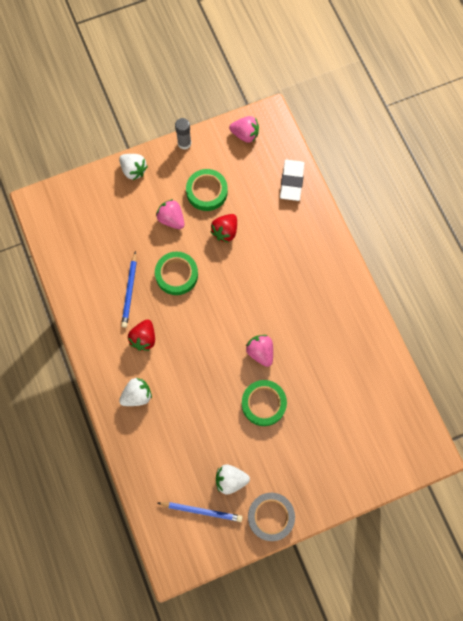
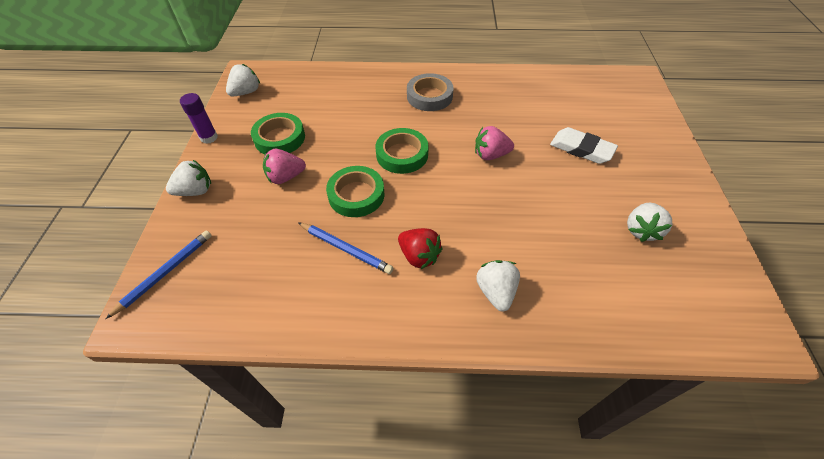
camera: 65 degrees left, 20 degrees down
(184, 143) = (209, 137): grey glue stick -> purple glue stick
(201, 511) = (680, 273): blue pencil -> blue pencil (165, 272)
(225, 231) = (336, 138): red strawberry -> none
(245, 134) = (246, 92): pink strawberry -> white strawberry
(263, 403) = (552, 171): green tape -> green tape (402, 154)
(271, 516) = (694, 208): grey tape -> grey tape (429, 96)
(291, 181) = (322, 78): white eraser -> white eraser (581, 149)

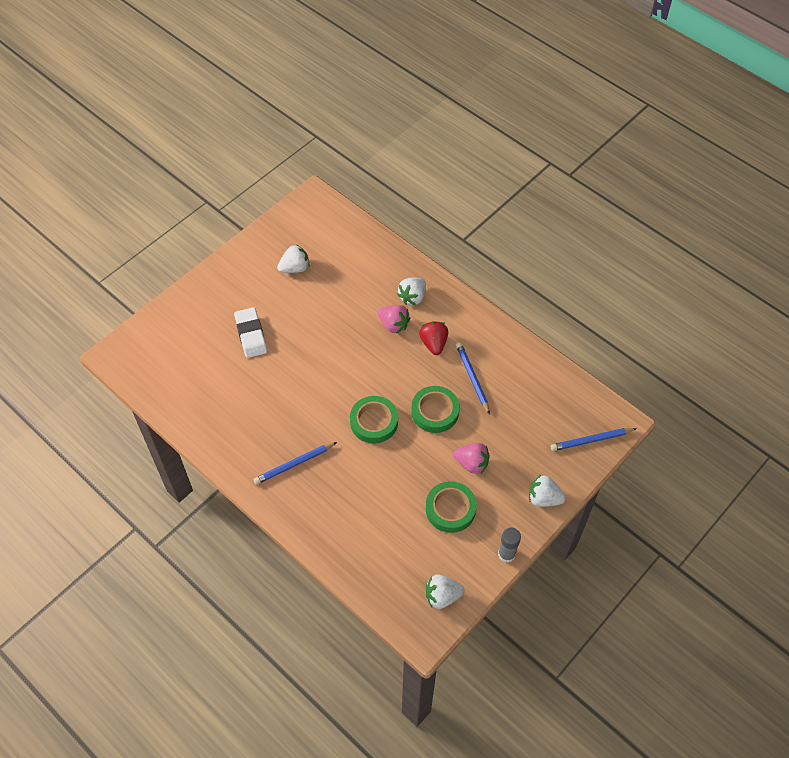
camera: 140 degrees left, 5 degrees up
(209, 137) = (506, 554): purple glue stick -> grey glue stick
(429, 96) = (294, 464): grey tape -> blue pencil
(490, 155) = (315, 375): pink strawberry -> pink strawberry (394, 325)

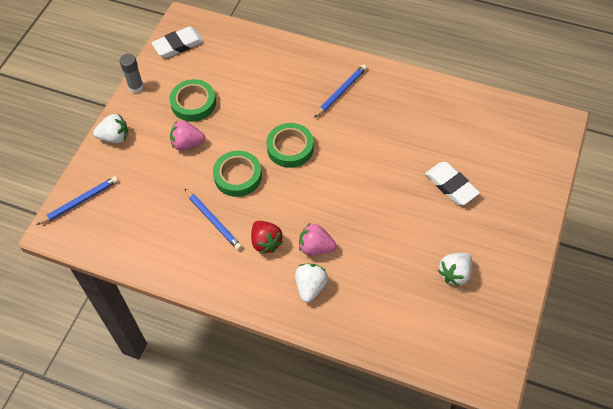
camera: 160 degrees right, 0 degrees up
(442, 596) = (178, 45): white strawberry -> white eraser

